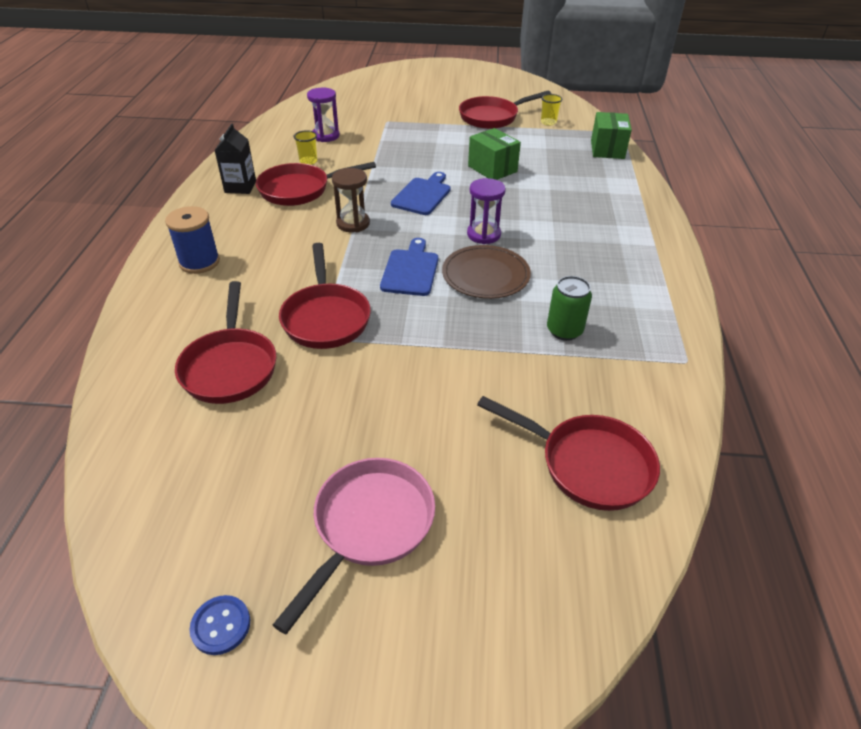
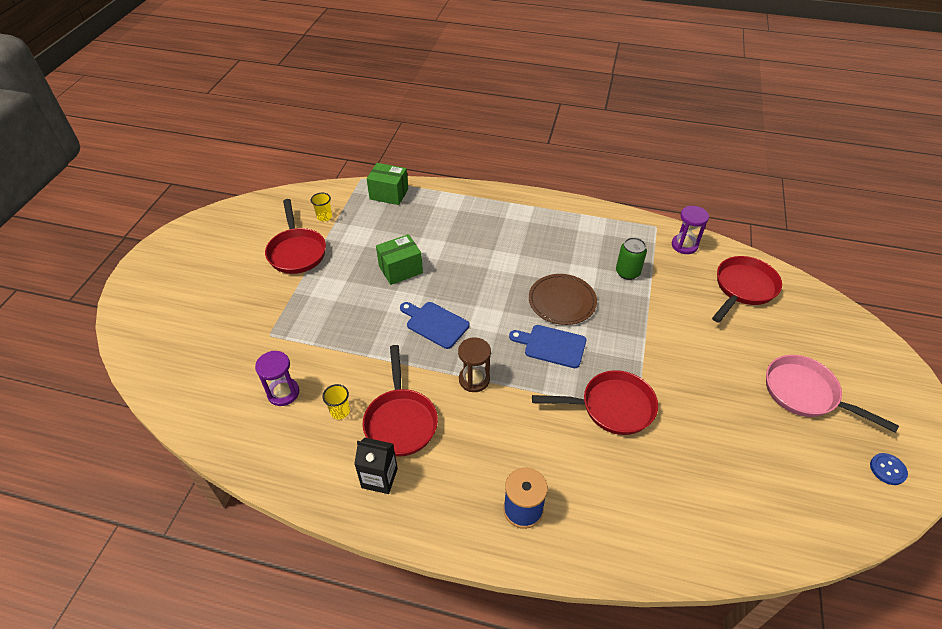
camera: 80 degrees left, 5 degrees up
(230, 366) = (672, 475): red pan -> none
(483, 234) = (506, 293): purple hourglass -> purple hourglass (684, 245)

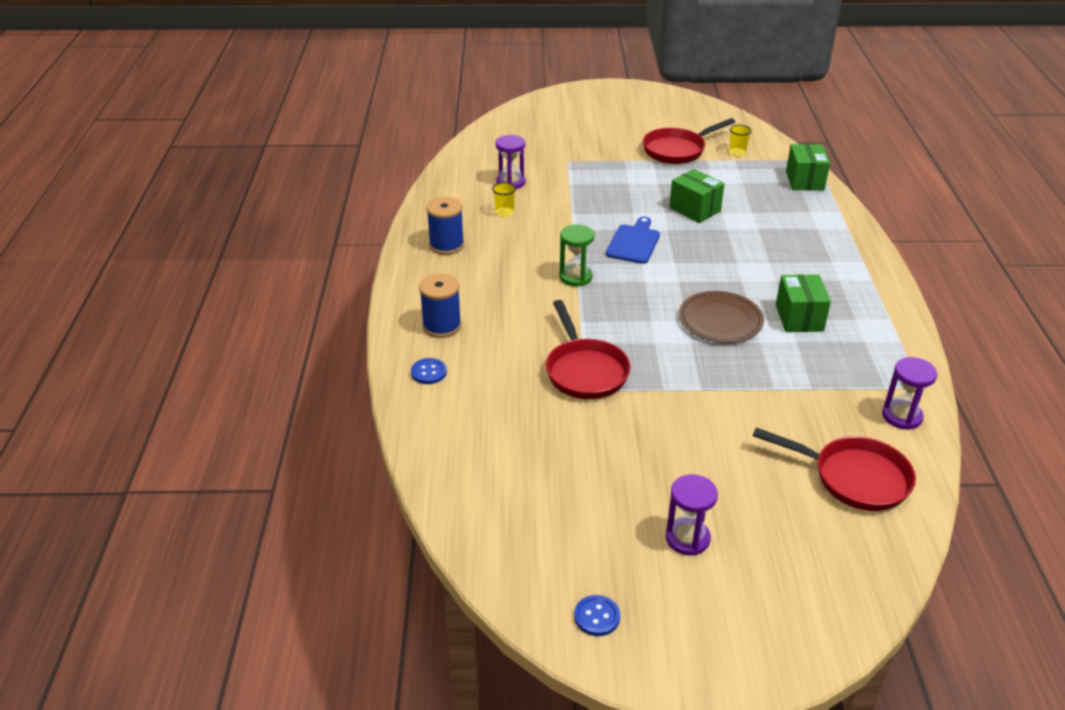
camera: 75 degrees right, 10 degrees down
(379, 478) = (446, 245): black carton -> blue spool
(400, 421) = (508, 245): red pan -> none
(474, 379) = (575, 277): brown hourglass -> green hourglass
(551, 346) = (648, 320): blue cutting board -> none
(569, 257) = (799, 318): none -> green box
(595, 535) = (428, 372): none -> blue button
(627, 272) = (806, 367): green can -> none
(805, 394) = (687, 538): pink pan -> purple hourglass

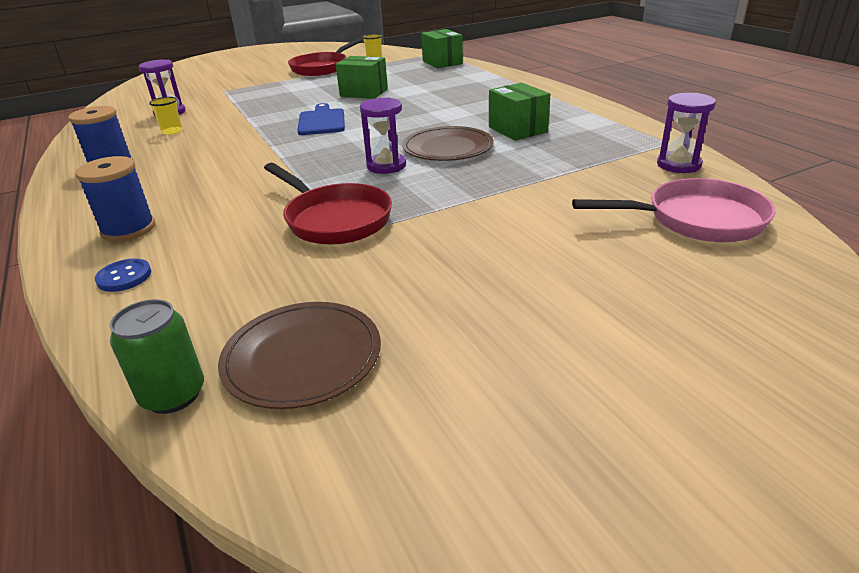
camera: 25 degrees left, 5 degrees down
(433, 475) = (173, 395): none -> green can
(511, 479) = (302, 357): none -> brown plate
(575, 277) = (276, 155): green hourglass -> none
(597, 617) = (563, 503): blue button -> none
(687, 538) = (591, 339): purple hourglass -> purple hourglass (386, 166)
(853, 478) = (696, 220): red pan -> pink pan

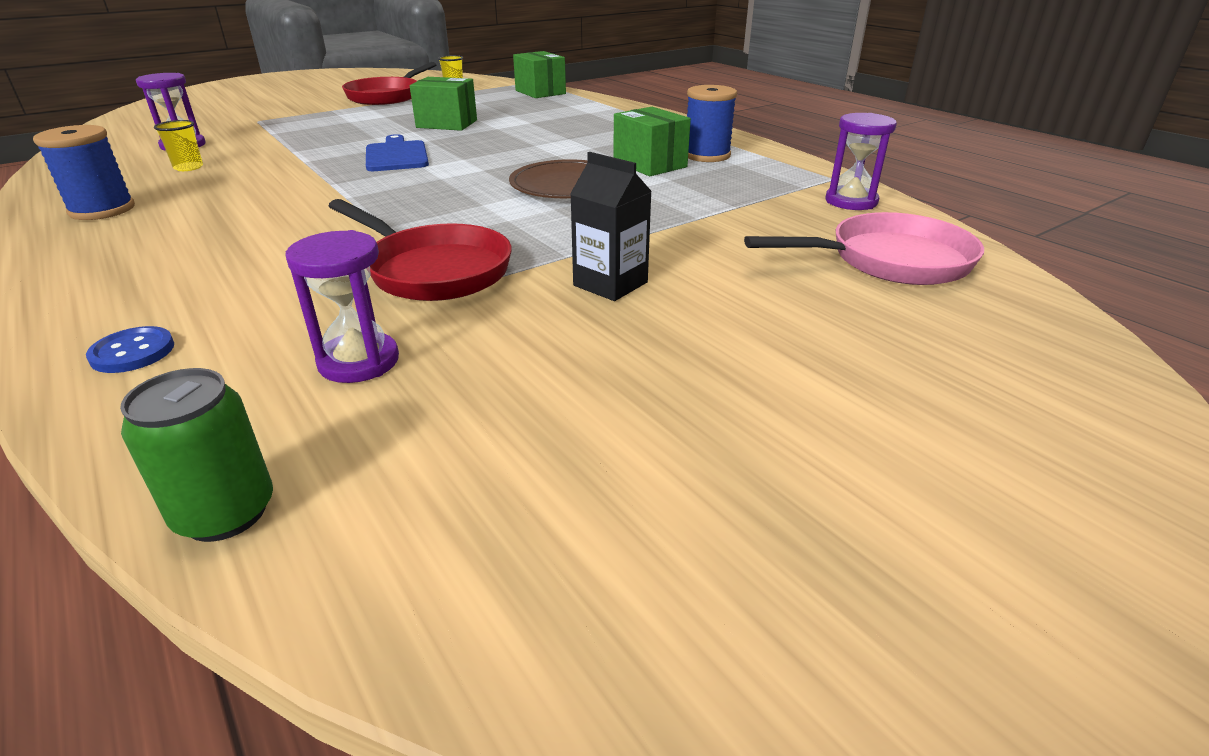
camera: 10 degrees left, 0 degrees up
(128, 229) = (134, 289): blue spool -> blue spool (706, 155)
(302, 357) = (416, 448): brown plate -> none
(386, 166) = (492, 206): purple hourglass -> purple hourglass (359, 361)
(464, 234) = (610, 284): none -> black carton

